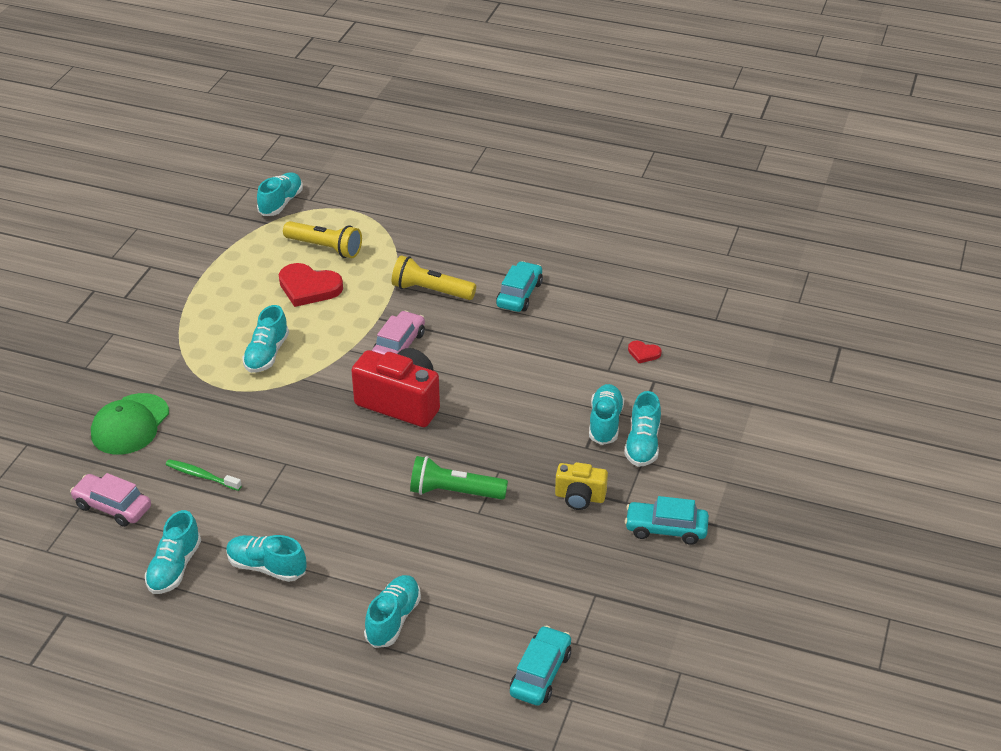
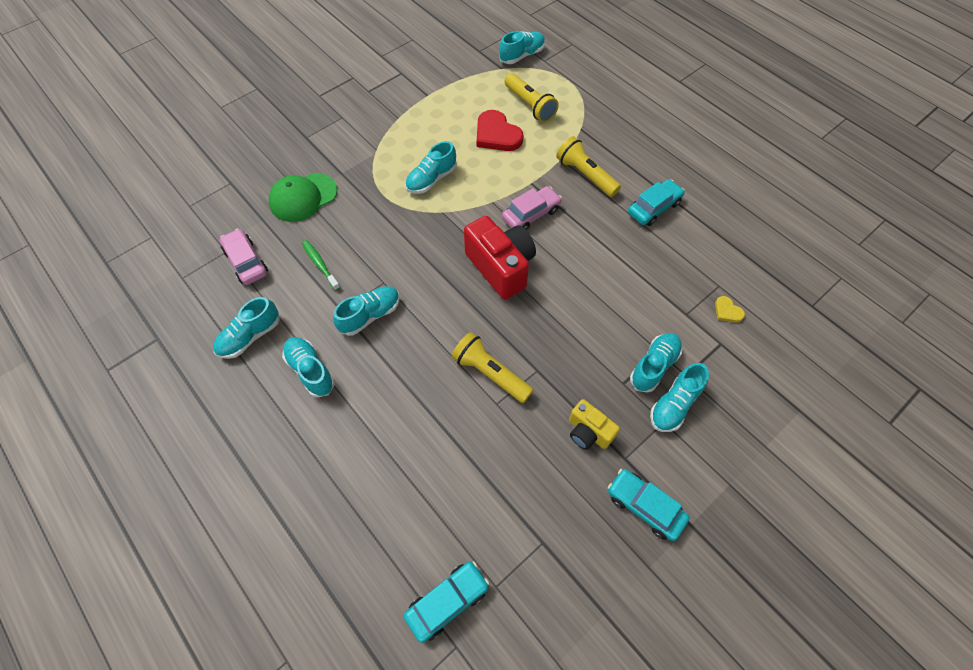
camera: 30 degrees right, 20 degrees up
(393, 619) = (368, 474): turquoise shoe -> turquoise shoe (370, 315)
(455, 492) = (490, 373): green flashlight -> yellow flashlight
(643, 353) = (727, 311): red heart -> yellow heart

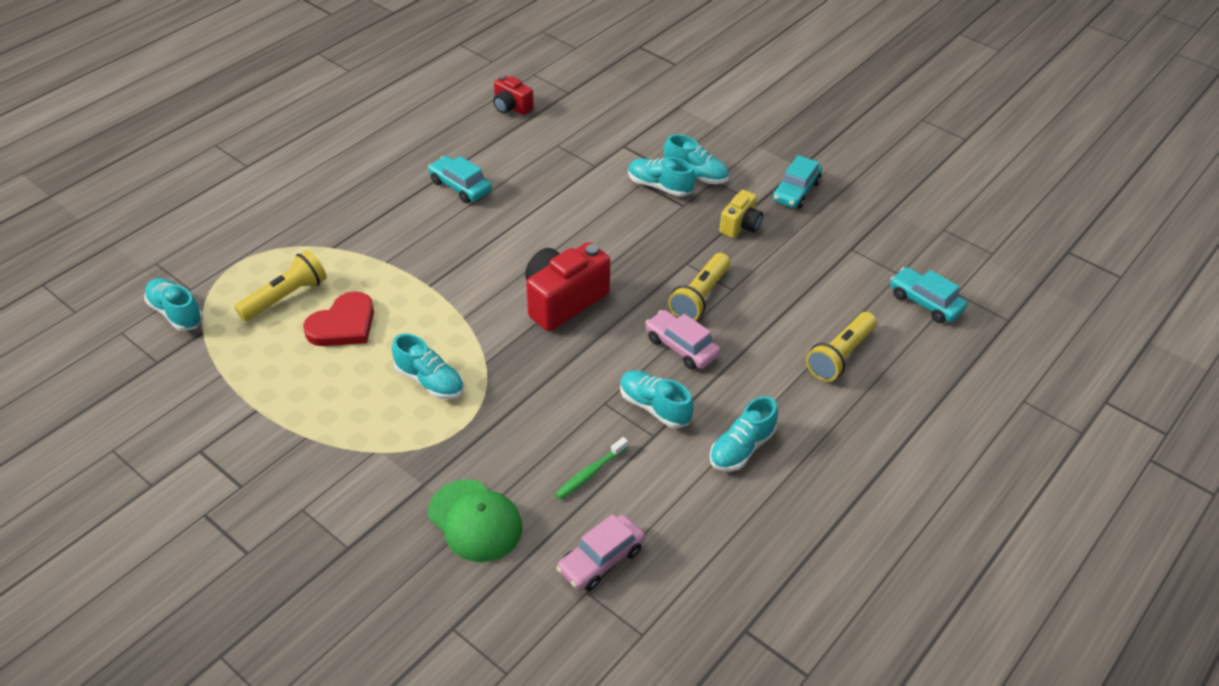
camera: 100 degrees left, 15 degrees down
(250, 336) = (714, 521): turquoise shoe -> none
(531, 214) = (480, 282): pink car -> pink car (681, 347)
(585, 175) = (414, 240): yellow flashlight -> yellow flashlight (840, 355)
(727, 311) = (586, 141): yellow heart -> none
(778, 254) = (511, 107): none -> red camera

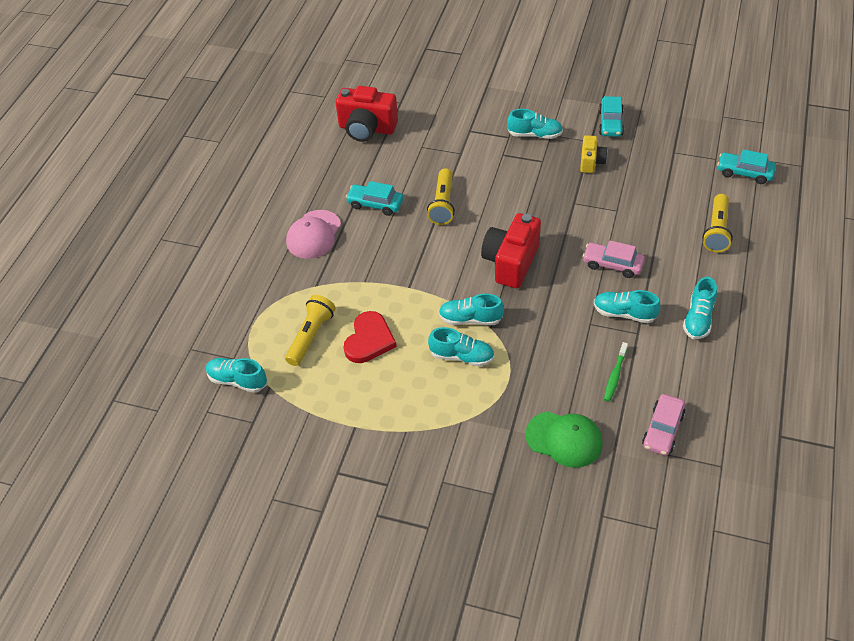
camera: 20 degrees left, 5 degrees up
(371, 195) = (314, 234): none -> pink cap
(511, 107) = (367, 129): red camera -> red camera, size x1.77
(659, 186) = (516, 153): turquoise shoe -> turquoise shoe (470, 319)
(700, 296) = (600, 224): yellow flashlight -> yellow flashlight (443, 204)

